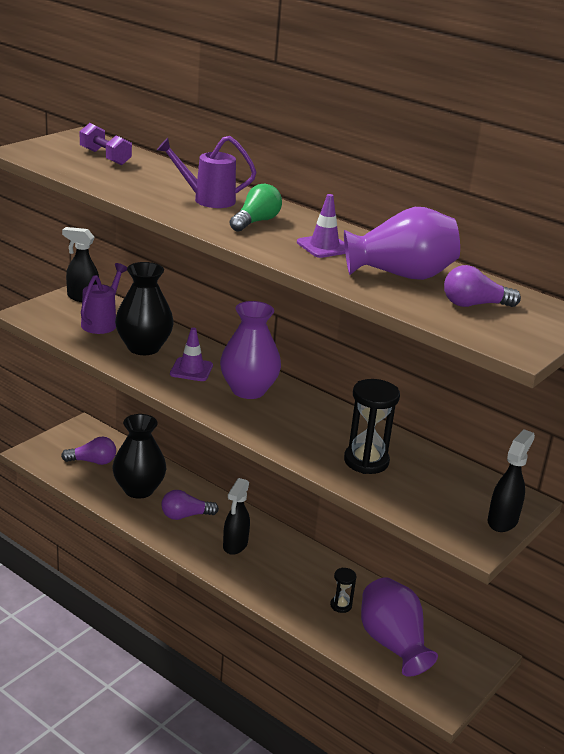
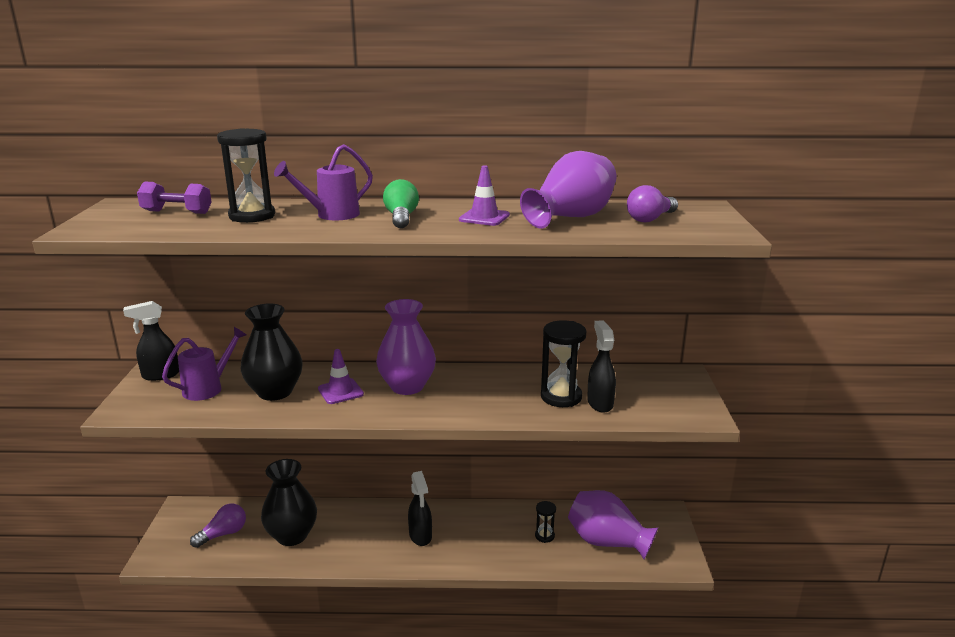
camera: 35 degrees left, 5 degrees down
(102, 323) = (208, 388): purple watering can -> purple watering can turned 60 degrees clockwise
(149, 179) = (252, 216): none -> black hourglass
(185, 516) = (355, 535): purple light bulb -> none
(502, 521) = (694, 393): black spray bottle -> black spray bottle (600, 403)

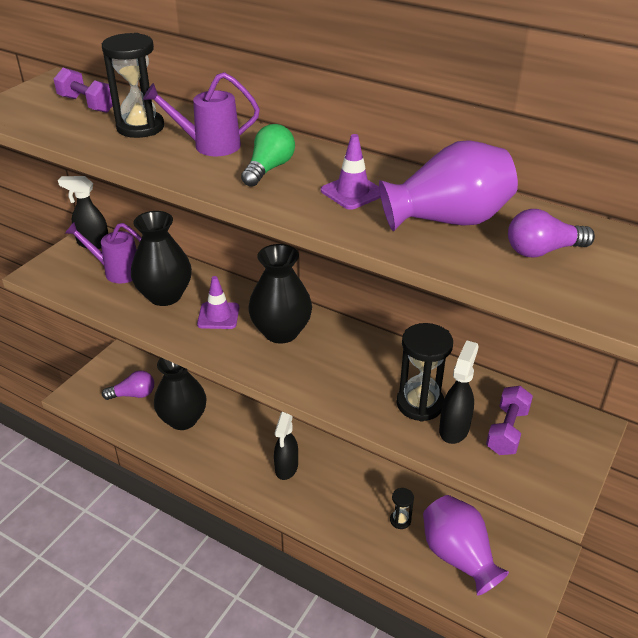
camera: 30 degrees right, 15 degrees up
(208, 388) = (117, 271): purple watering can -> purple watering can turned 150 degrees counterclockwise
(407, 386) = (281, 332): purple vase -> black vase
(636, 393) = (507, 431): none -> purple dumbbell

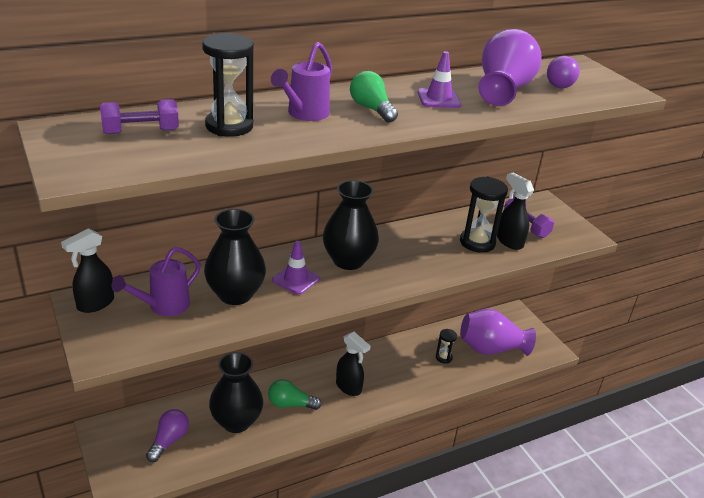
camera: 60 degrees left, 5 degrees down
(230, 441) = (290, 404): none -> green light bulb

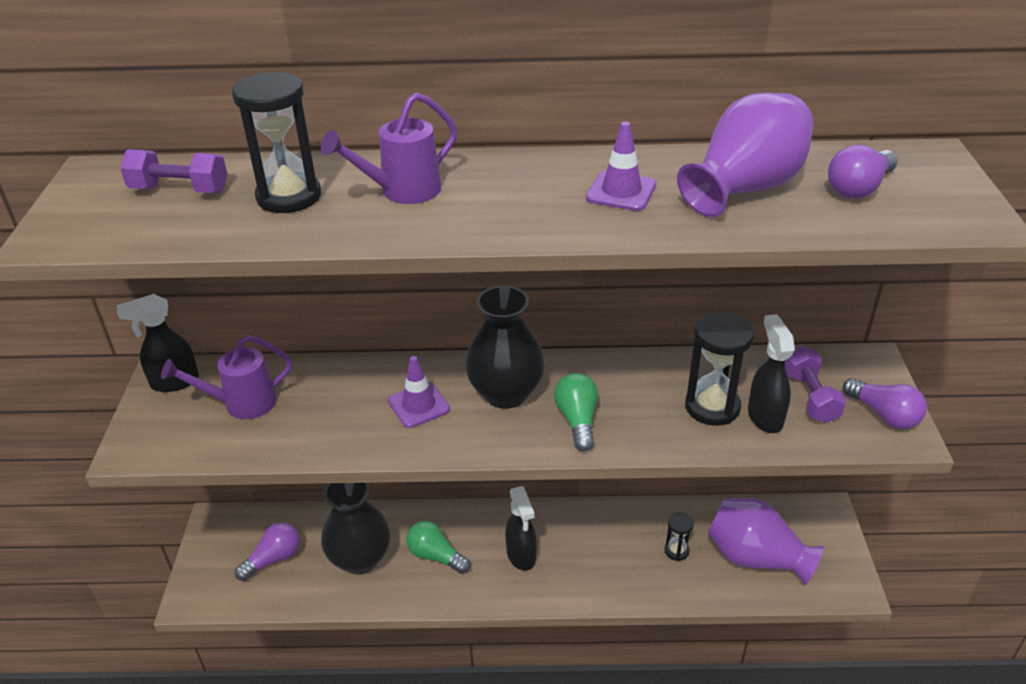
camera: 30 degrees right, 5 degrees up
(235, 294) = (332, 408): black vase -> none
(371, 109) = (503, 196): green light bulb -> green light bulb (577, 420)
(569, 228) = (884, 415): none -> purple light bulb

